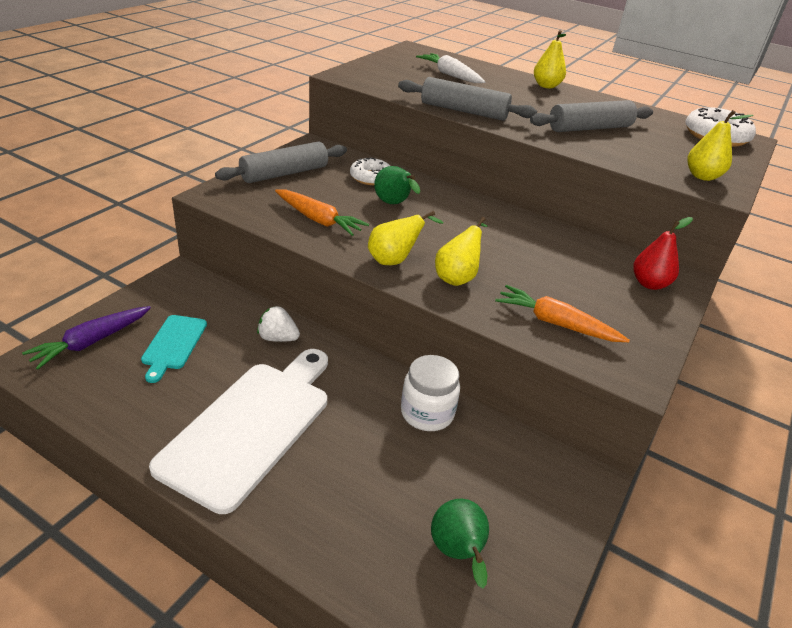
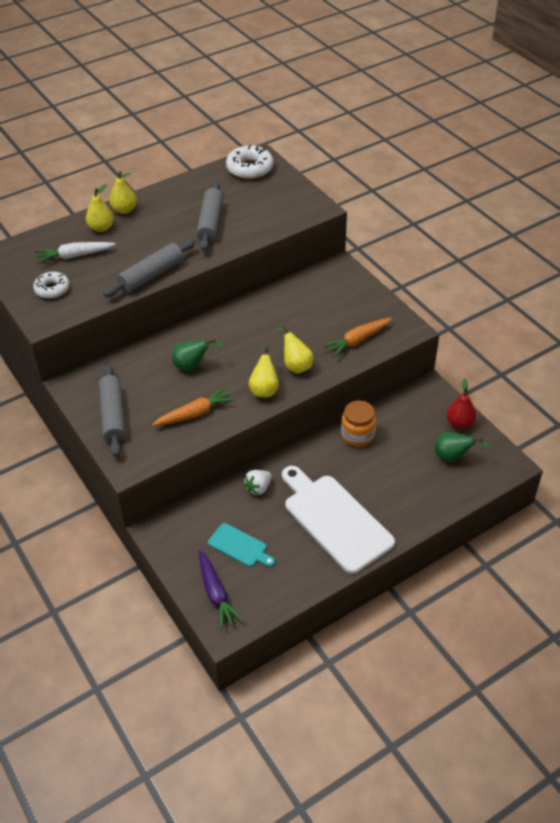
camera: 60 degrees left, 10 degrees up
(371, 177) = (146, 366): white donut -> white donut (52, 289)
(427, 413) = (357, 435): white jar -> orange jar
(649, 284) = (339, 283): red pear -> red pear (459, 423)
(702, 176) = (299, 206): yellow pear -> yellow pear (101, 228)

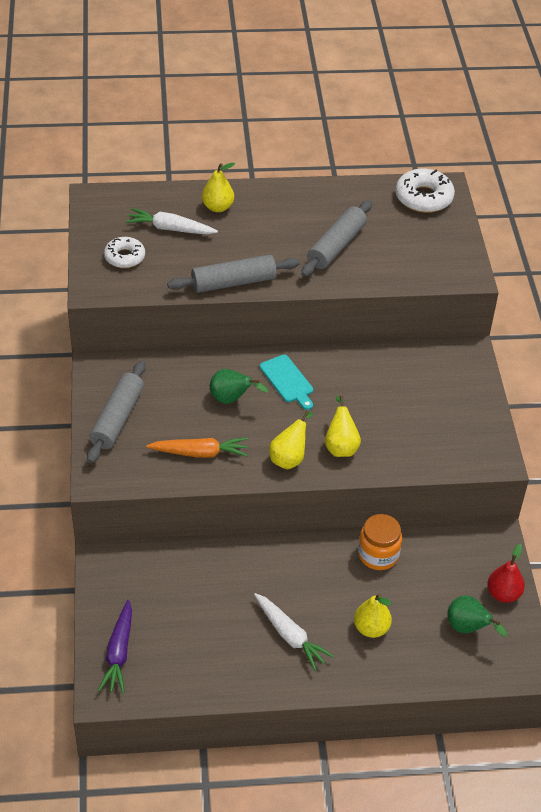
camera: 25 degrees right, 0 degrees up
(124, 210) = (255, 196): yellow pear -> yellow pear (371, 628)
(239, 546) = (173, 616): turquoise cutting board -> turquoise cutting board (288, 381)
(258, 488) = (233, 563): white strawberry -> none
(334, 520) = (290, 636): white cutting board -> white carrot
(357, 340) = (428, 447): orange carrot -> none

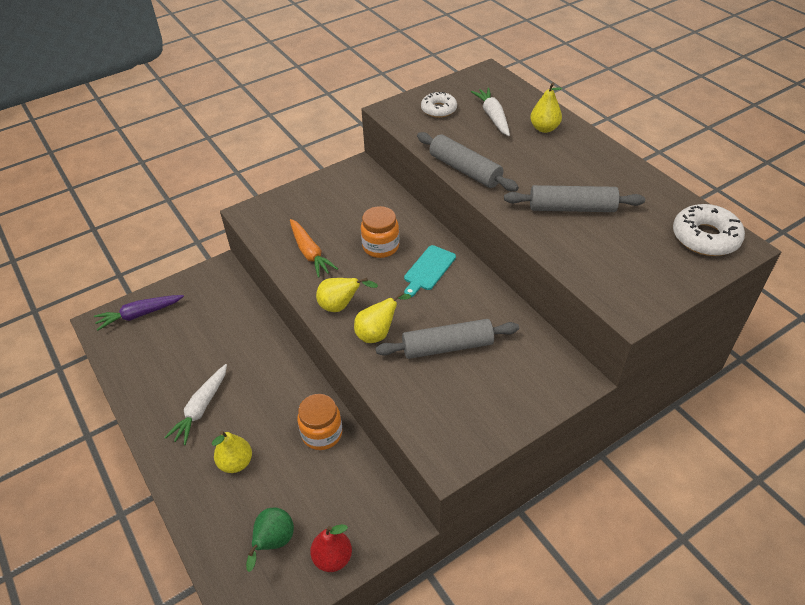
camera: 65 degrees right, 0 degrees up
(117, 418) = (314, 198): grey rolling pin -> grey rolling pin (447, 346)
(231, 399) = (380, 246): green pear -> orange jar

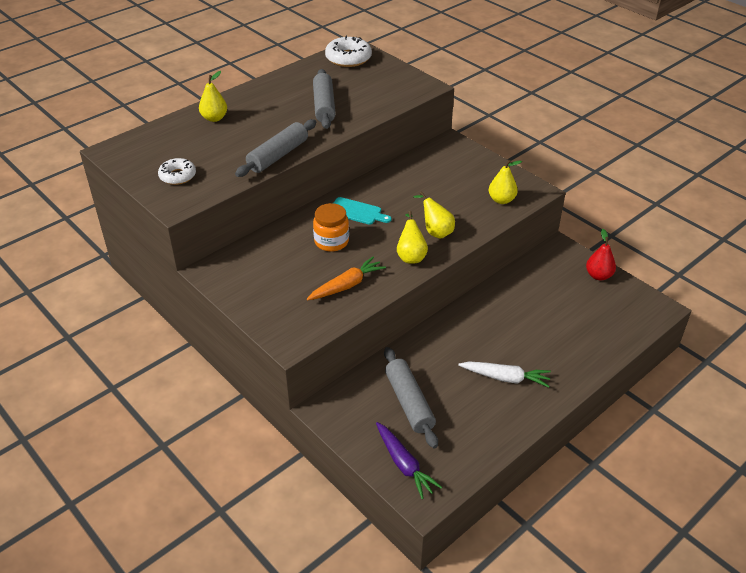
camera: 100 degrees left, 5 degrees down
(236, 463) = (548, 342): yellow pear -> yellow pear (501, 200)
(273, 543) = (602, 307): green pear -> none
(322, 433) = (503, 296): orange jar -> none
(447, 346) = (439, 196): grey rolling pin -> grey rolling pin (409, 402)
(493, 116) = (193, 145): white carrot -> none

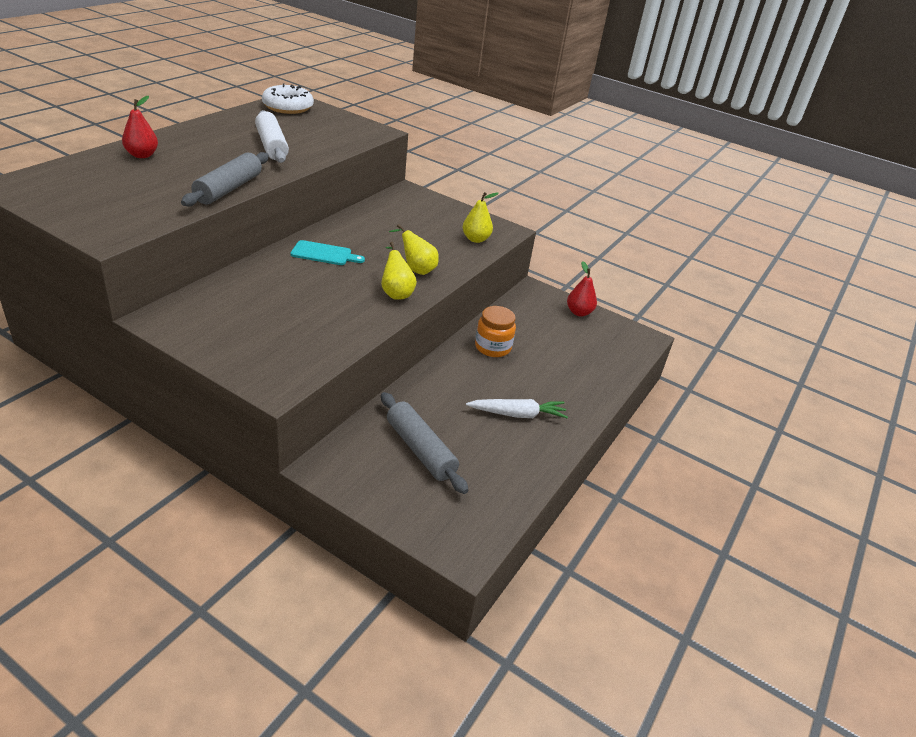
camera: 20 degrees left, 5 degrees down
(177, 176) = (104, 209): white donut -> none
(214, 118) = (142, 155): yellow pear -> red pear
(324, 106) = (271, 146): grey rolling pin -> white rolling pin
(331, 241) = (302, 283): orange jar -> orange jar (492, 347)
(347, 285) = (330, 325): orange carrot -> none
(404, 464) = (432, 517): purple carrot -> none

